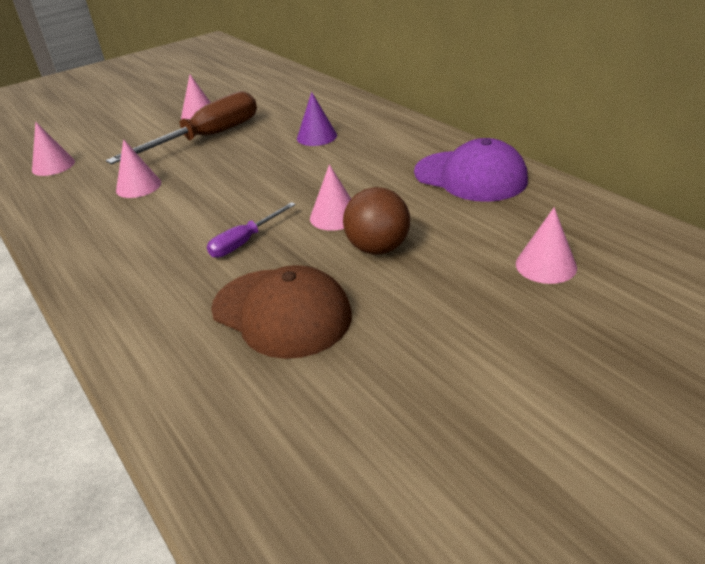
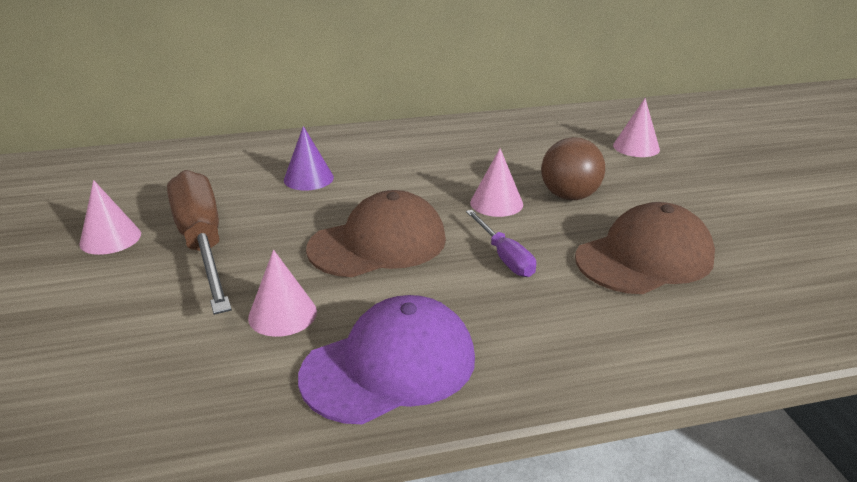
camera: 70 degrees left, 5 degrees down
(53, 166) = (80, 400): pink cone -> none
(237, 189) = (378, 244): none -> brown cap
(470, 176) = (483, 136): purple cap -> purple cap (389, 366)

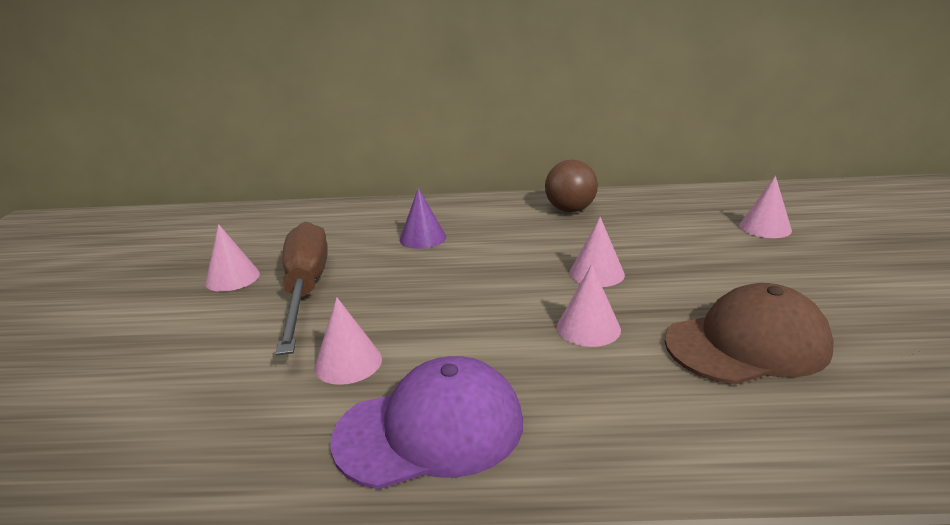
camera: 15 degrees right, 5 degrees down
(378, 244) = (464, 303): brown cap -> none
(504, 257) = (588, 328): purple screwdriver -> pink cone
(569, 196) = (677, 272): brown ball -> brown ball (570, 210)

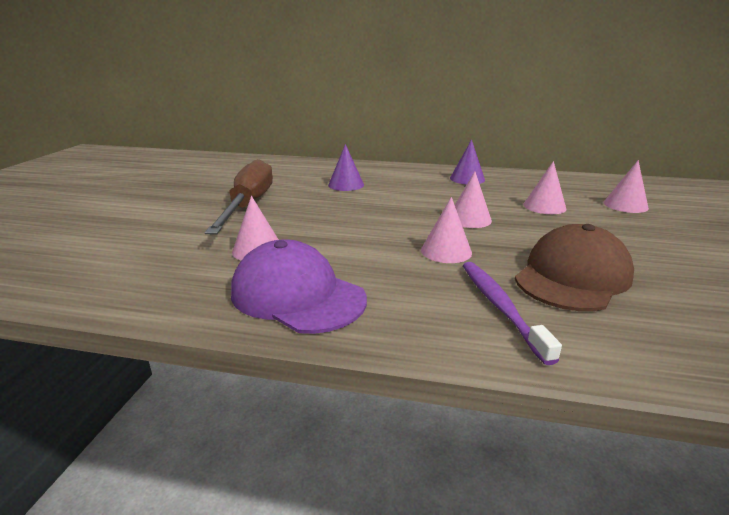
camera: 10 degrees right, 0 degrees up
(232, 278) = (202, 194): pink cone -> pink cone (544, 206)
(430, 429) = (297, 295): purple cap -> purple cap turned 135 degrees counterclockwise
(570, 210) = (467, 179): brown ball -> purple cone
(684, 404) = (500, 307): none -> purple toothbrush
(747, 344) = (572, 276): brown cap -> brown cap turned 45 degrees counterclockwise

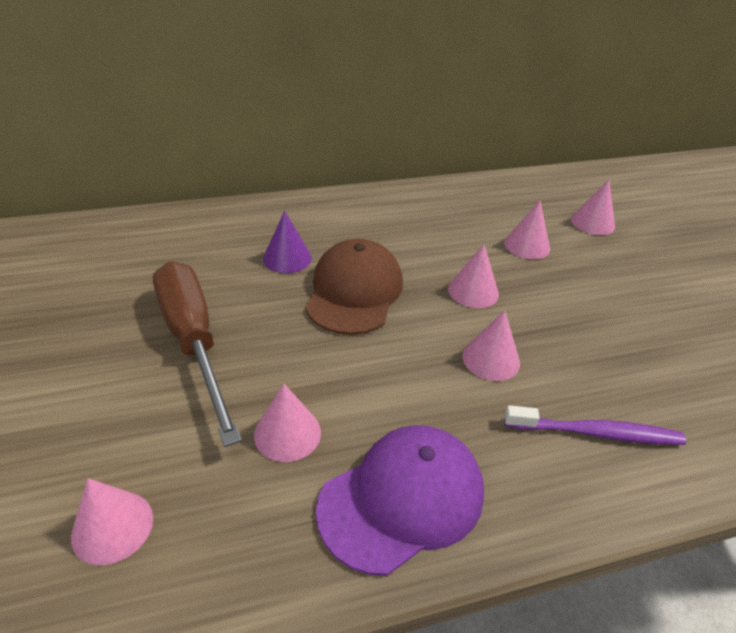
camera: 30 degrees left, 15 degrees up
(119, 259) = (112, 526): none -> pink cone
(297, 295) = (402, 499): purple cap -> purple cap turned 135 degrees clockwise
(467, 179) = (418, 209): purple cone -> none
(500, 307) = (596, 433): purple toothbrush -> purple toothbrush turned 135 degrees clockwise
(572, 276) = (621, 360): brown cap -> brown cap (354, 292)

